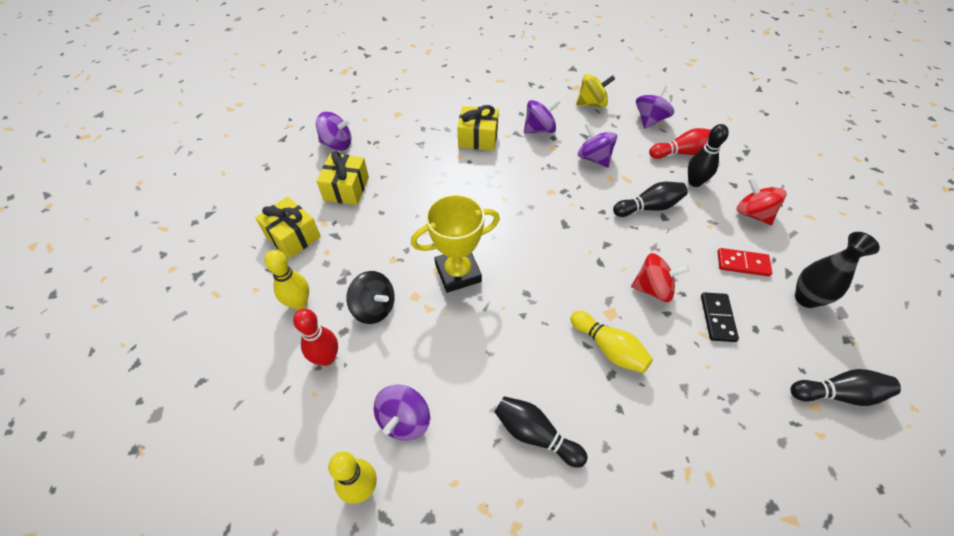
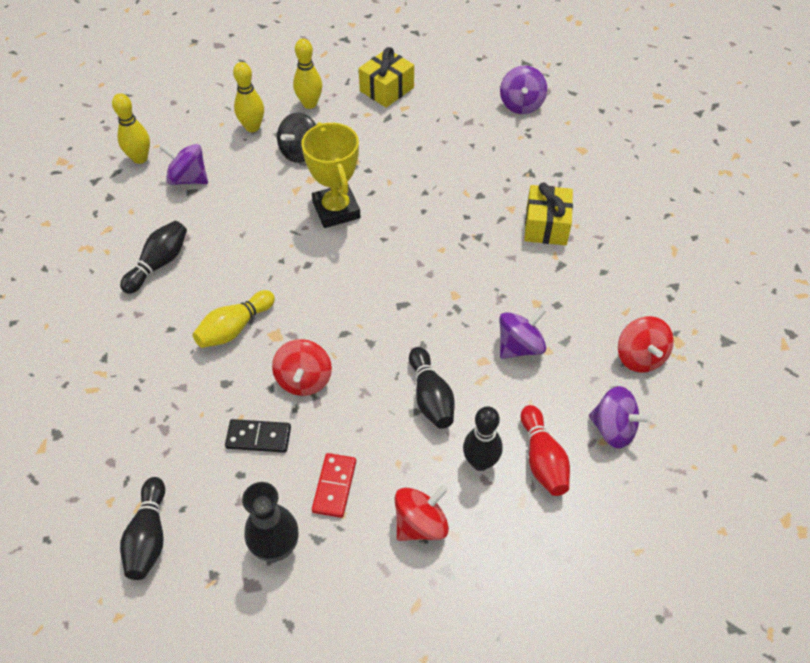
camera: 90 degrees right, 0 degrees up
(326, 358) = (252, 127): red bowling pin -> yellow bowling pin
(346, 188) = (452, 118): yellow gift -> none
(539, 129) = (571, 290): purple spinning top -> none
(592, 103) = (640, 357): yellow spinning top -> red spinning top

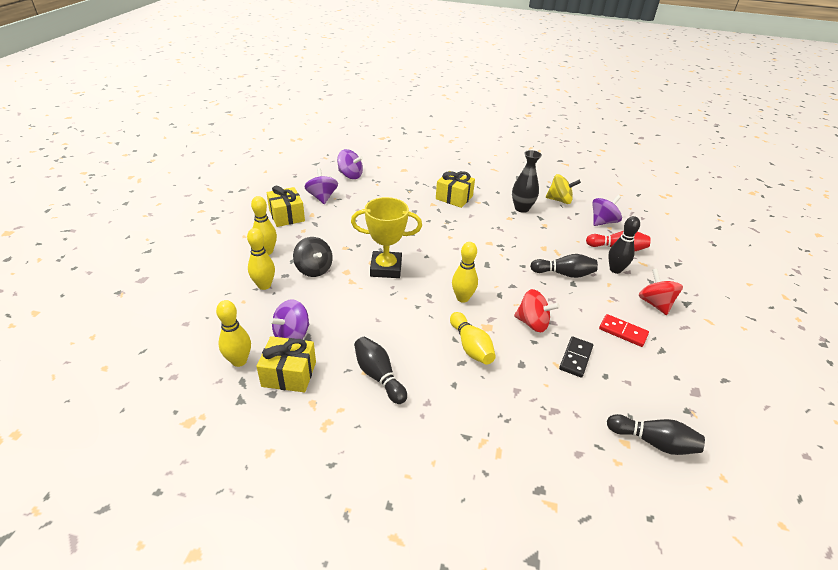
camera: 70 degrees left, 15 degrees down
(136, 198) = (289, 374): none -> yellow gift
(276, 547) = (667, 371): black vase -> black vase (522, 208)
(317, 298) = (462, 298): none -> yellow bowling pin
(519, 346) = (538, 232): purple spinning top -> purple spinning top (322, 197)
(640, 357) = (559, 200): red spinning top -> yellow spinning top

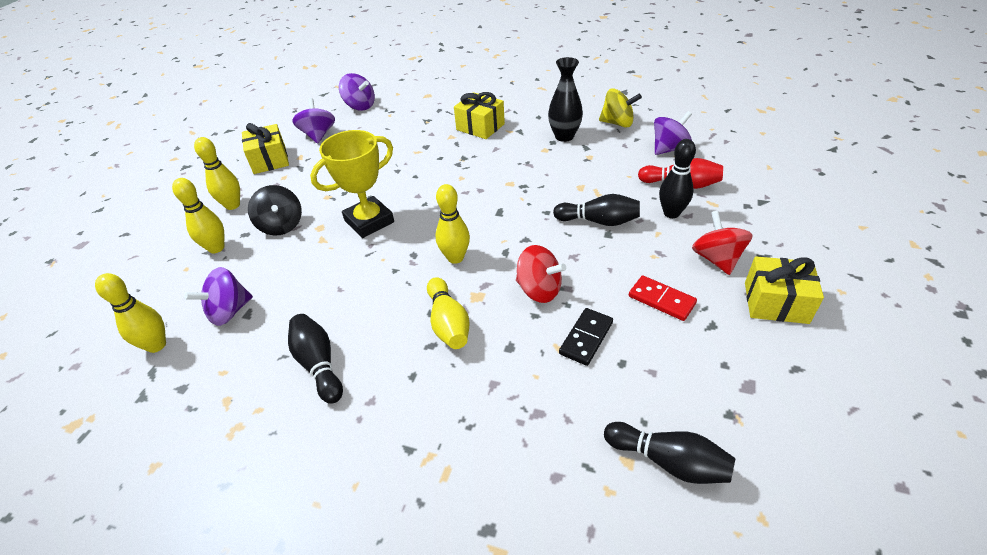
camera: 10 degrees right, 5 degrees up
(289, 374) = (210, 362): yellow gift -> yellow gift (775, 303)
(386, 268) = (369, 221): yellow trophy -> yellow trophy turned 45 degrees counterclockwise

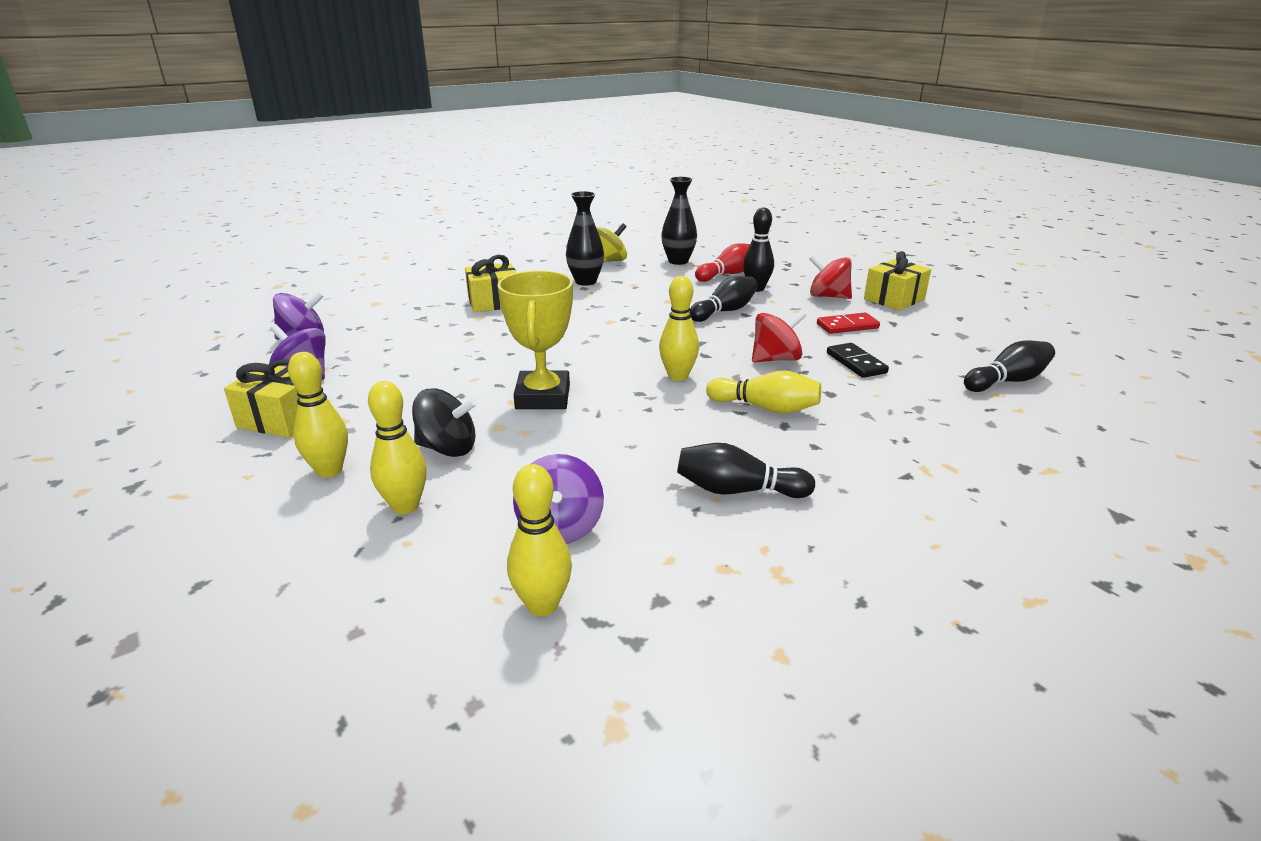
camera: 55 degrees left, 15 degrees down
(669, 149) = (678, 261): purple spinning top -> black vase

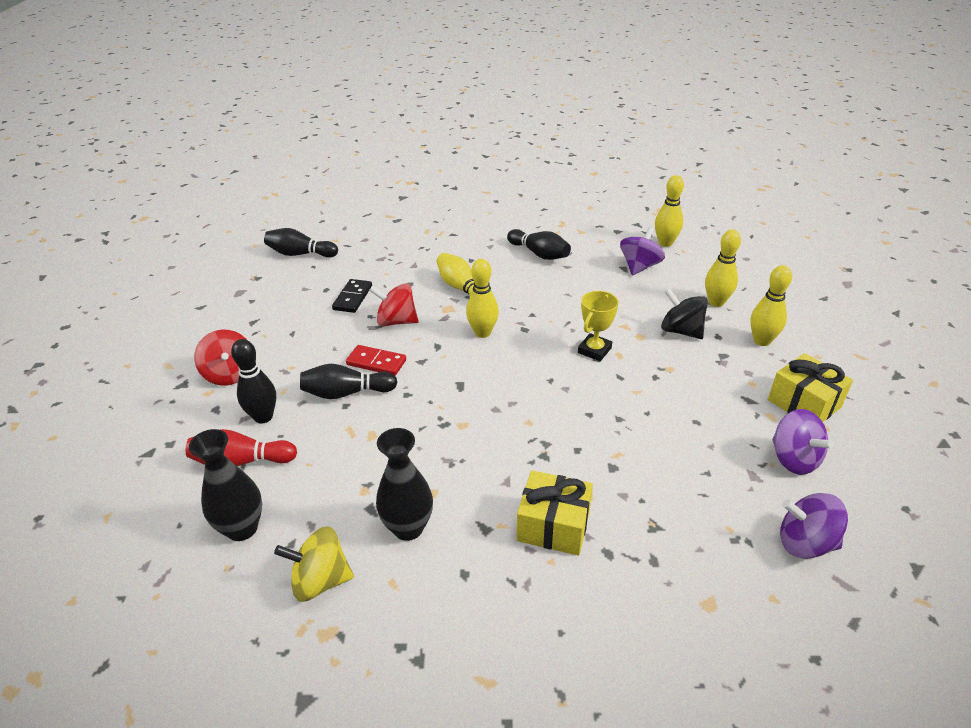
camera: 145 degrees left, 10 degrees up
(543, 397) = (594, 350): yellow trophy -> yellow trophy, size x0.63
(847, 326) = (290, 332): red domino -> red domino (376, 362)
(894, 299) = (192, 346): yellow gift -> none

